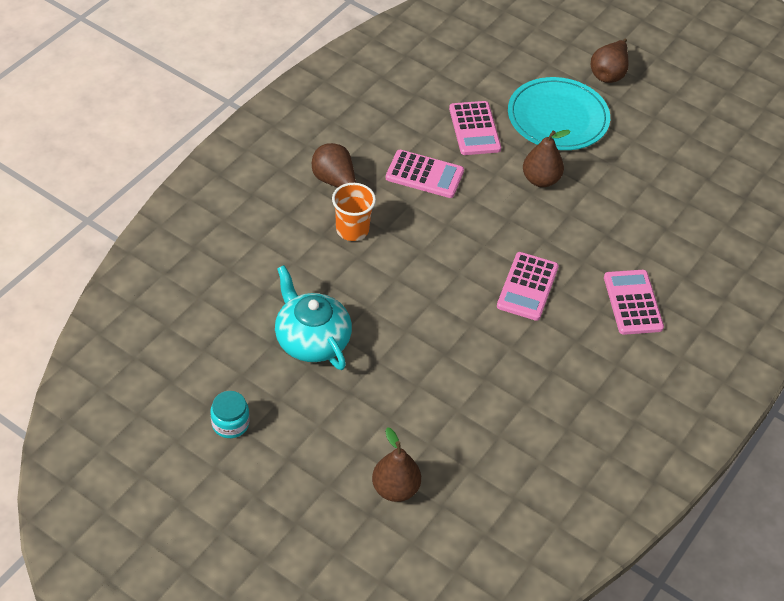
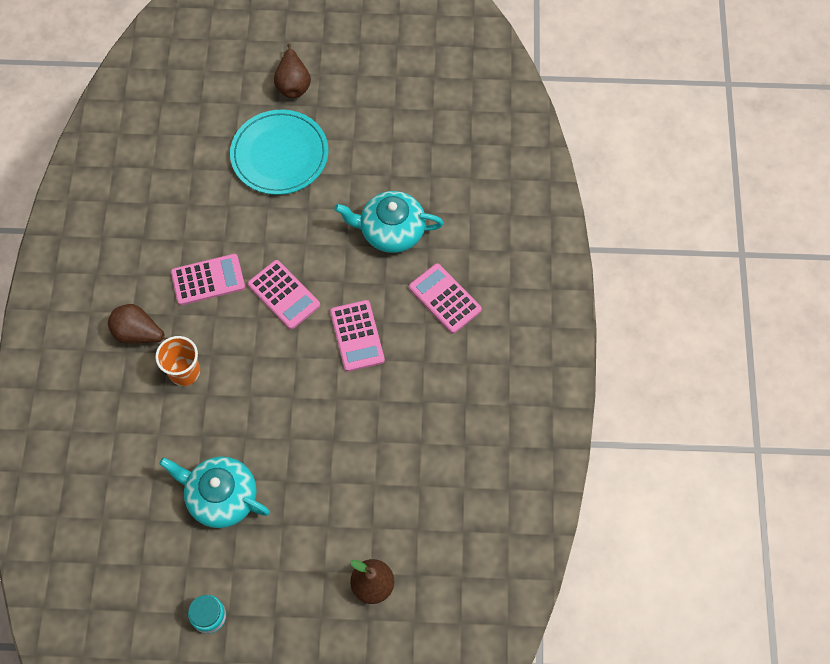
camera: 30 degrees left, 15 degrees up
(474, 129) = (219, 208): pink calculator -> pink calculator (284, 295)
(540, 180) = (304, 226): brown pear -> none
(619, 224) = (391, 231): none -> turquoise teapot

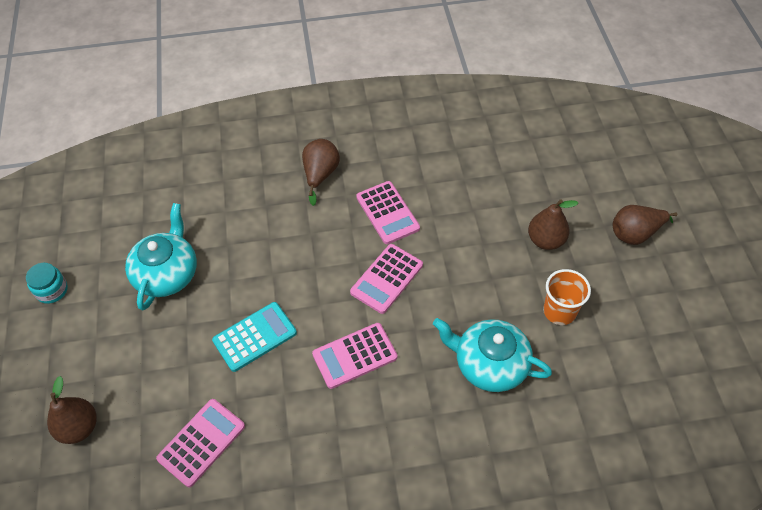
camera: 80 degrees right, 10 degrees down
(184, 371) = (289, 216): orange cup -> orange cup (559, 311)
(279, 155) = (545, 240): turquoise plate -> brown pear
(316, 419) = (255, 337): none -> turquoise calculator
(391, 231) = (489, 364): turquoise teapot -> turquoise teapot turned 60 degrees counterclockwise
(445, 298) = (420, 438): pink calculator -> pink calculator (201, 442)

